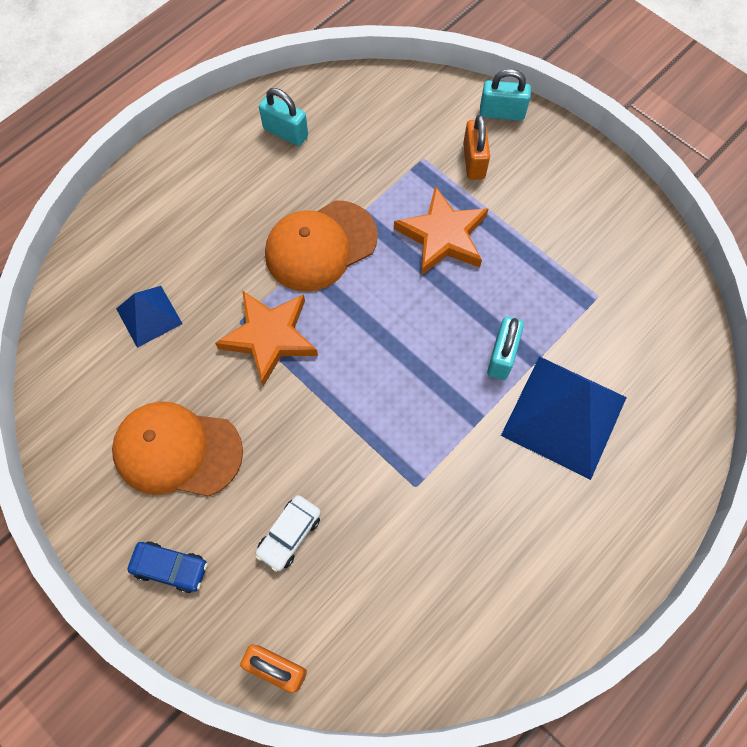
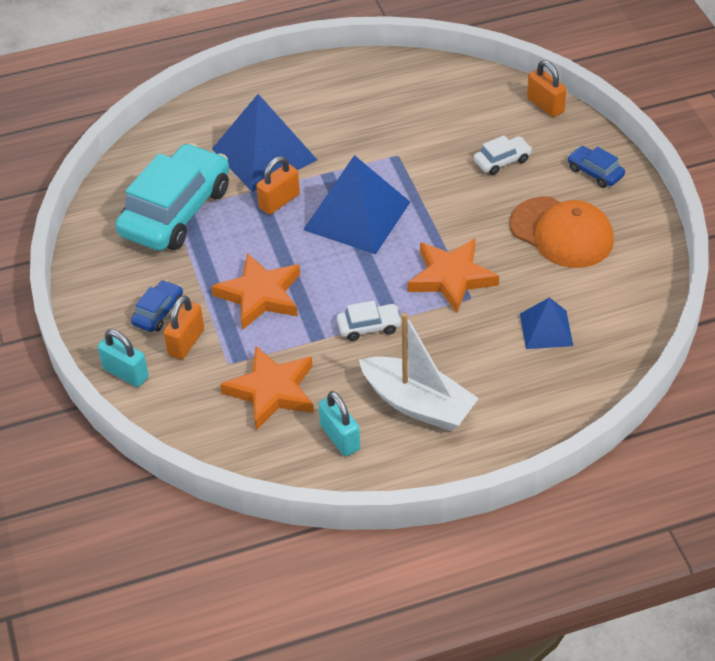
camera: 150 degrees left, 20 degrees down
(235, 188) = (418, 404): none -> white boat
(320, 246) = (369, 327): orange cap -> white car
(368, 148) = (272, 391): none -> orange star
(409, 374) = (356, 216): none -> blue pyramid
(502, 356) = (279, 201): turquoise padlock -> orange padlock
(521, 179) = (158, 312): none -> blue car
(595, 295) = (176, 211): none -> turquoise car

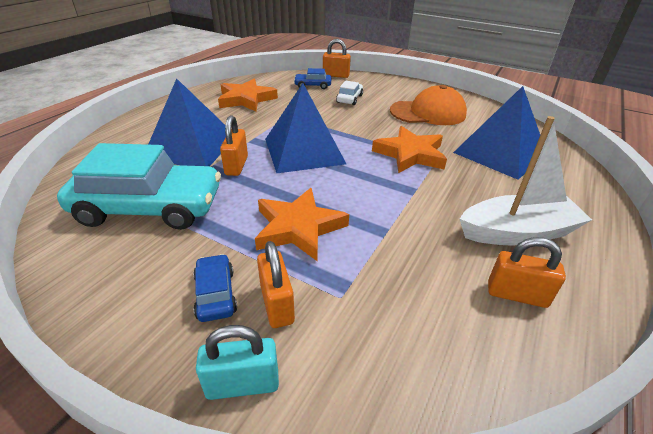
camera: 45 degrees left, 10 degrees down
(176, 211) = (149, 207): turquoise car -> turquoise car turned 105 degrees clockwise
(272, 391) = (410, 295): orange star -> orange star (246, 99)
(340, 437) = (516, 294): turquoise padlock -> orange padlock
(369, 327) = (407, 204): white car -> none
(546, 329) = (500, 153): blue pyramid -> blue pyramid, size x1.83
(595, 172) = (400, 88): blue car -> blue car (312, 85)

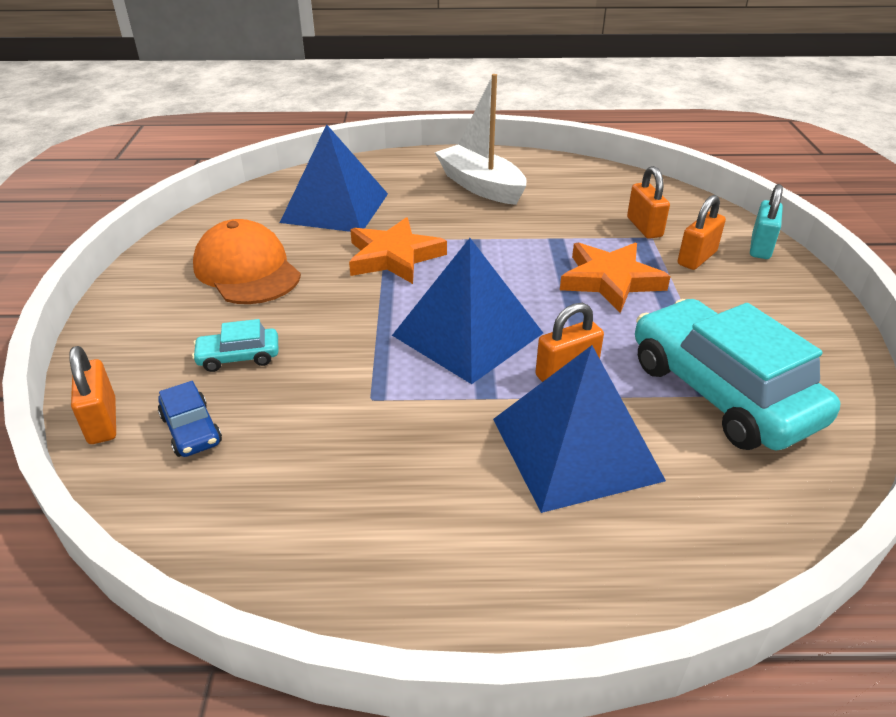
camera: 120 degrees left, 0 degrees up
(215, 294) = (732, 287): blue car -> none
(242, 384) = (760, 247): turquoise padlock -> turquoise padlock turned 60 degrees clockwise
(246, 99) = (337, 494): orange star -> none
(349, 99) = (239, 357): white car -> turquoise car
(516, 294) = (555, 180): orange padlock -> orange padlock (644, 227)

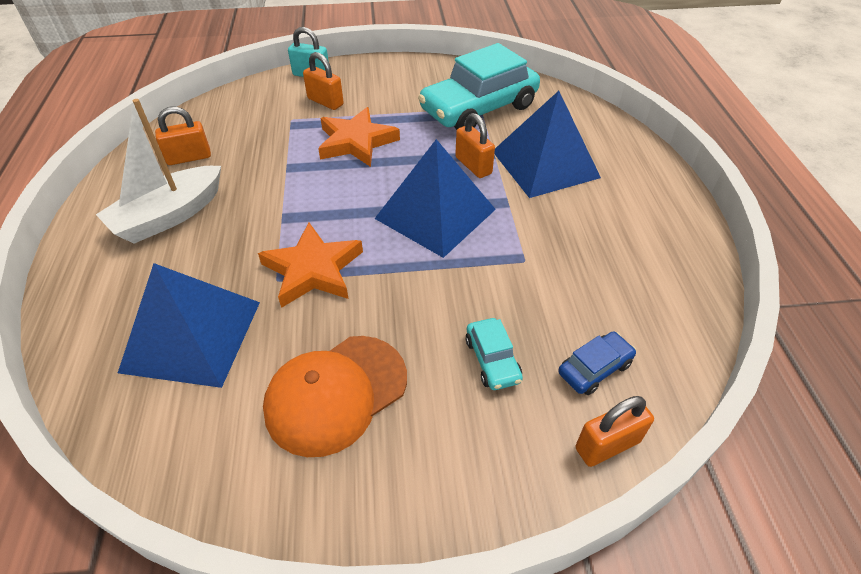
camera: 95 degrees left, 10 degrees up
(644, 227) = (275, 121): orange padlock -> orange padlock (189, 158)

